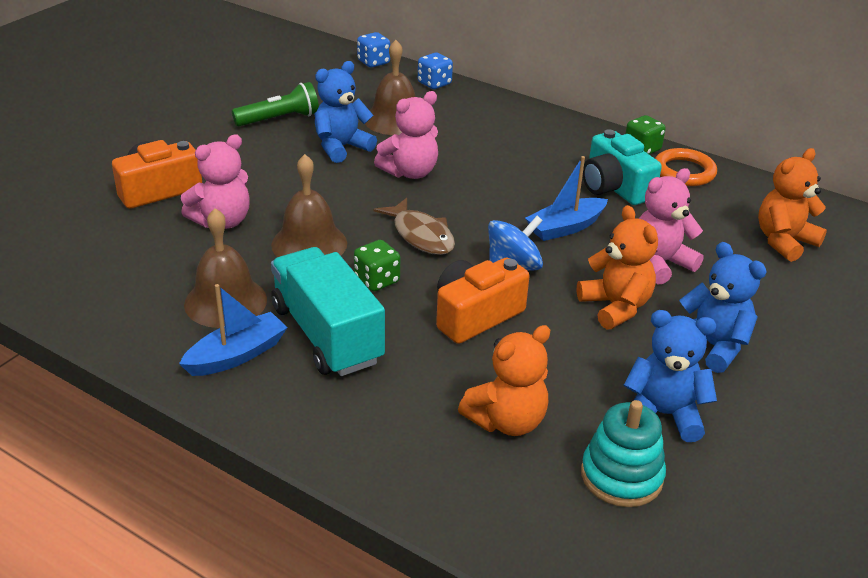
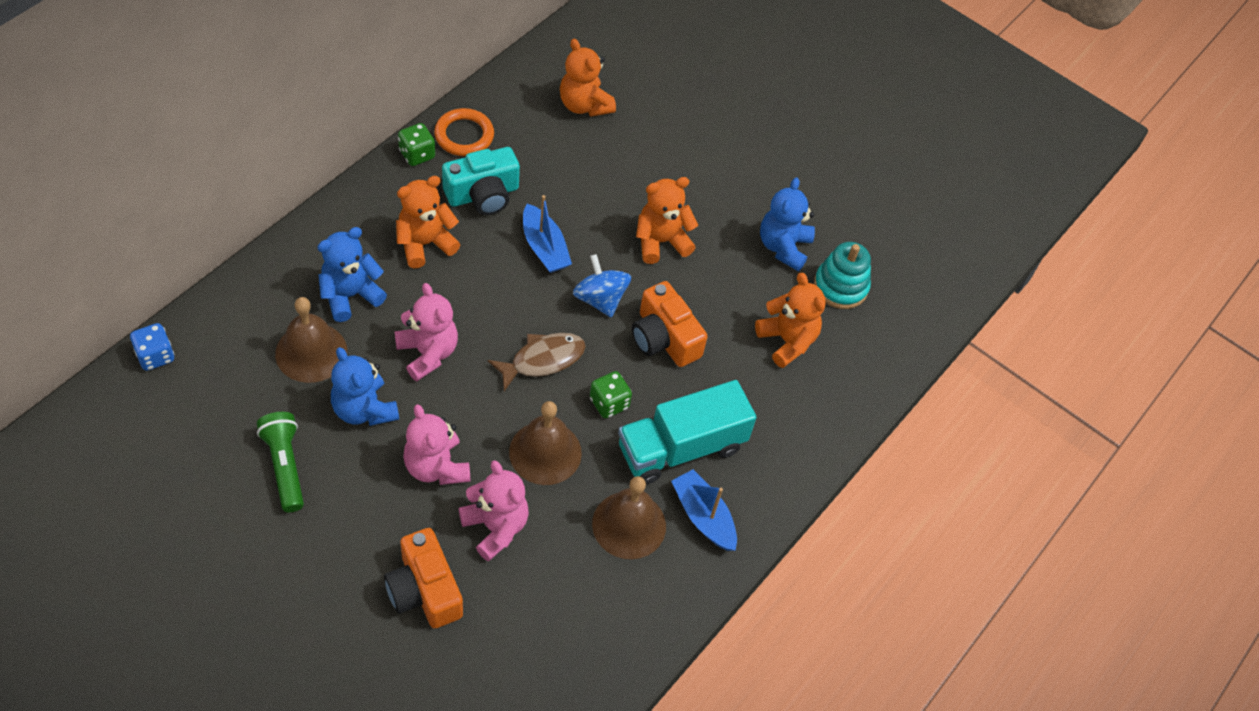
camera: 90 degrees left, 20 degrees up
(434, 83) = (230, 302): blue dice -> none
(536, 161) = (425, 244): none -> orange teddy bear
(659, 263) = (606, 196): pink teddy bear -> pink teddy bear (436, 467)
(712, 346) = (712, 195): blue teddy bear -> blue teddy bear (350, 295)

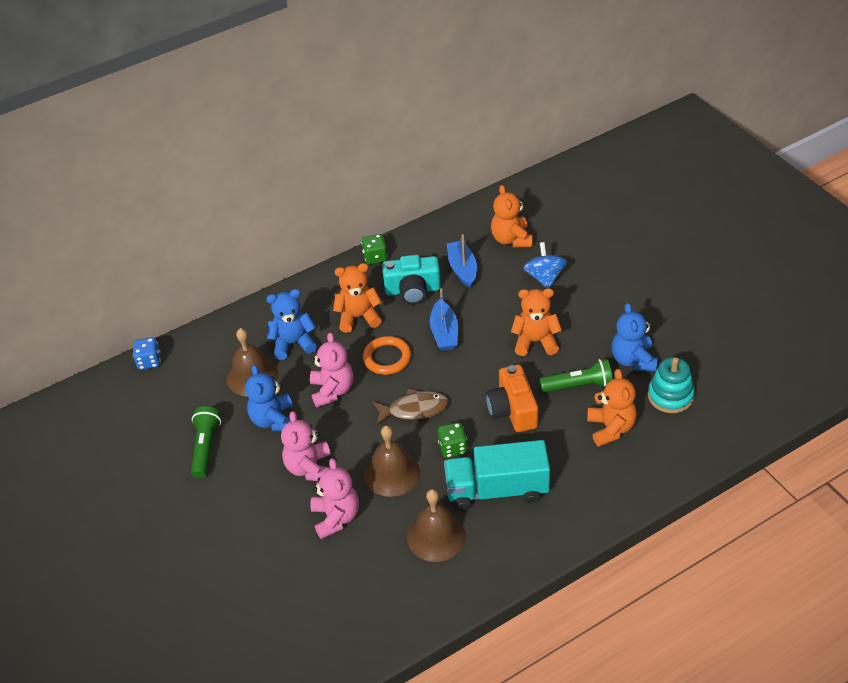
camera: 30 degrees right, 10 degrees down
(424, 590) = (269, 550): orange camera -> none
(464, 135) = (414, 249): orange ring -> orange ring (387, 358)
(600, 299) = (473, 374): blue spinning top -> blue spinning top (545, 277)
(703, 516) = (496, 542): blue boat -> blue boat (462, 269)
(731, 292) = (578, 385): none -> green flashlight
(783, 247) = (633, 360): blue teddy bear -> blue teddy bear turned 45 degrees counterclockwise

